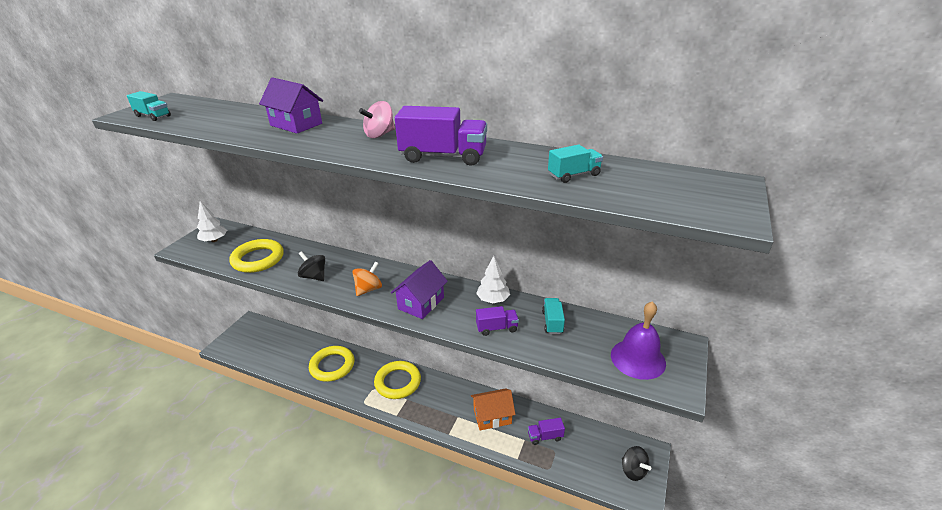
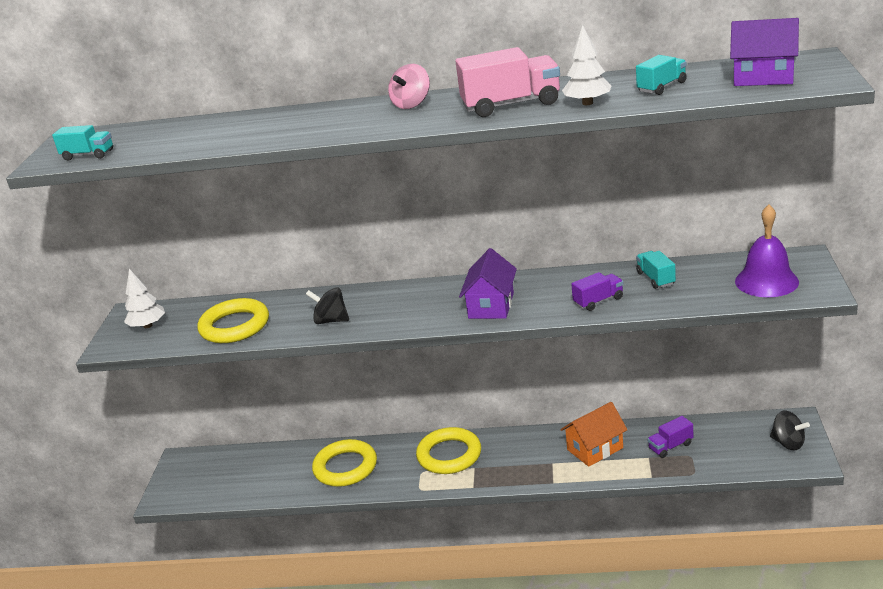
camera: 15 degrees left, 5 degrees down
(296, 124) = (295, 119): purple house -> purple house (763, 77)
(368, 289) = (414, 312): orange spinning top -> none
(443, 157) = (511, 105): purple truck -> pink truck
(493, 300) = (573, 279): white tree -> white tree (587, 103)

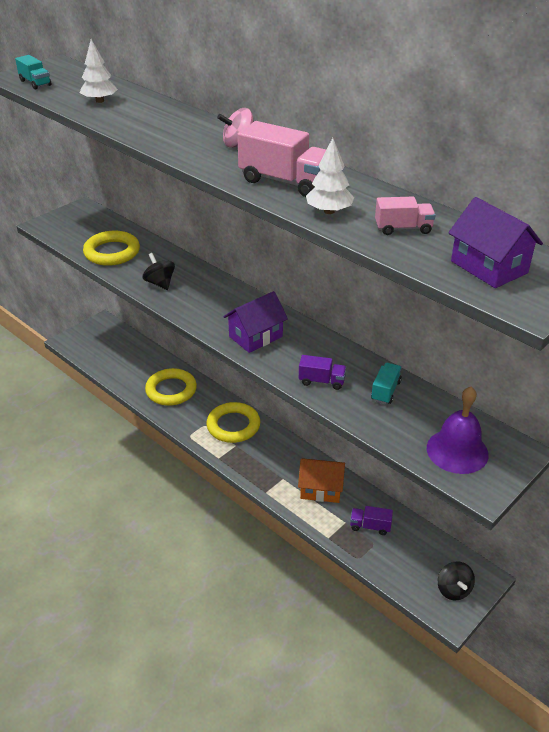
camera: 35 degrees right, 10 degrees up
(147, 326) = (77, 222): white tree -> white tree (100, 101)
(662, 87) = (403, 228): turquoise truck -> pink truck

